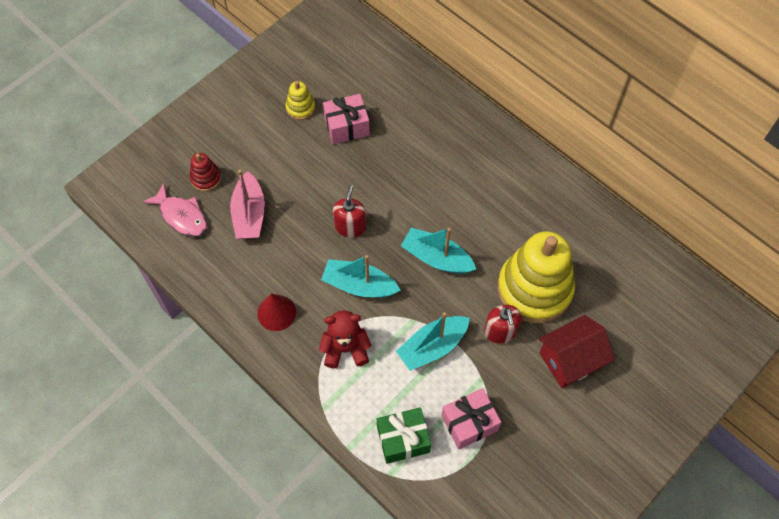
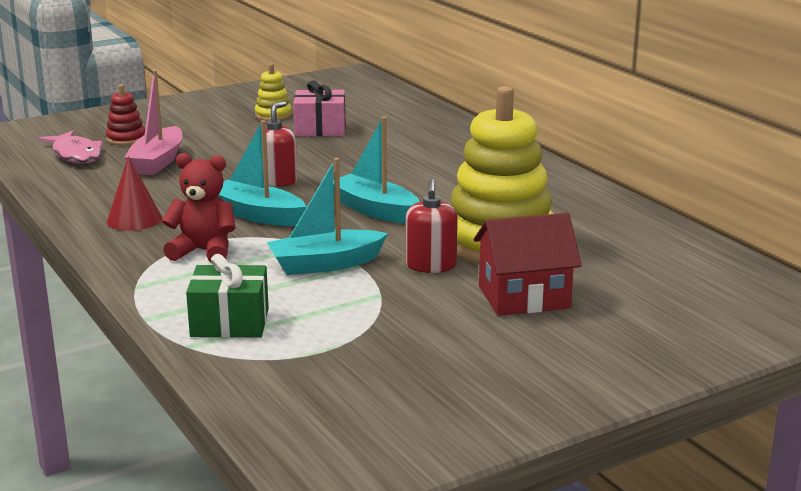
camera: 15 degrees right, 40 degrees down
(469, 423) = (338, 323): pink gift -> none

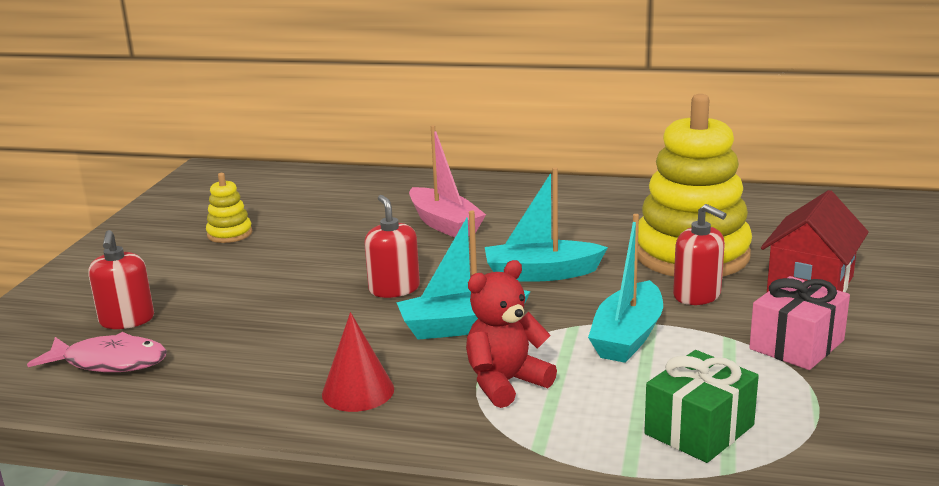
camera: 45 degrees left, 0 degrees up
(126, 139) = (127, 320): red stacking toy -> red soap dispenser
(157, 162) = (227, 326): pink boat -> pink boat (444, 224)
(320, 129) = (309, 228): pink gift -> pink gift (796, 344)

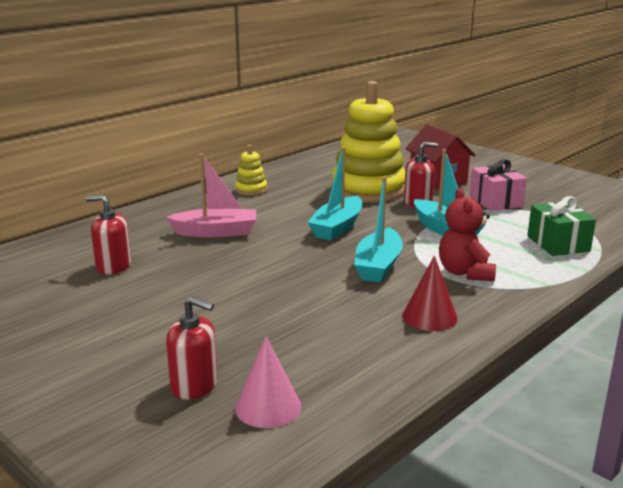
camera: 60 degrees left, 0 degrees up
(109, 362) = (268, 407): pink fish -> pink cone
(229, 234) = (88, 307): yellow stacking toy -> yellow stacking toy (251, 190)
(394, 289) = (295, 271): red soap dispenser -> red soap dispenser (113, 266)

